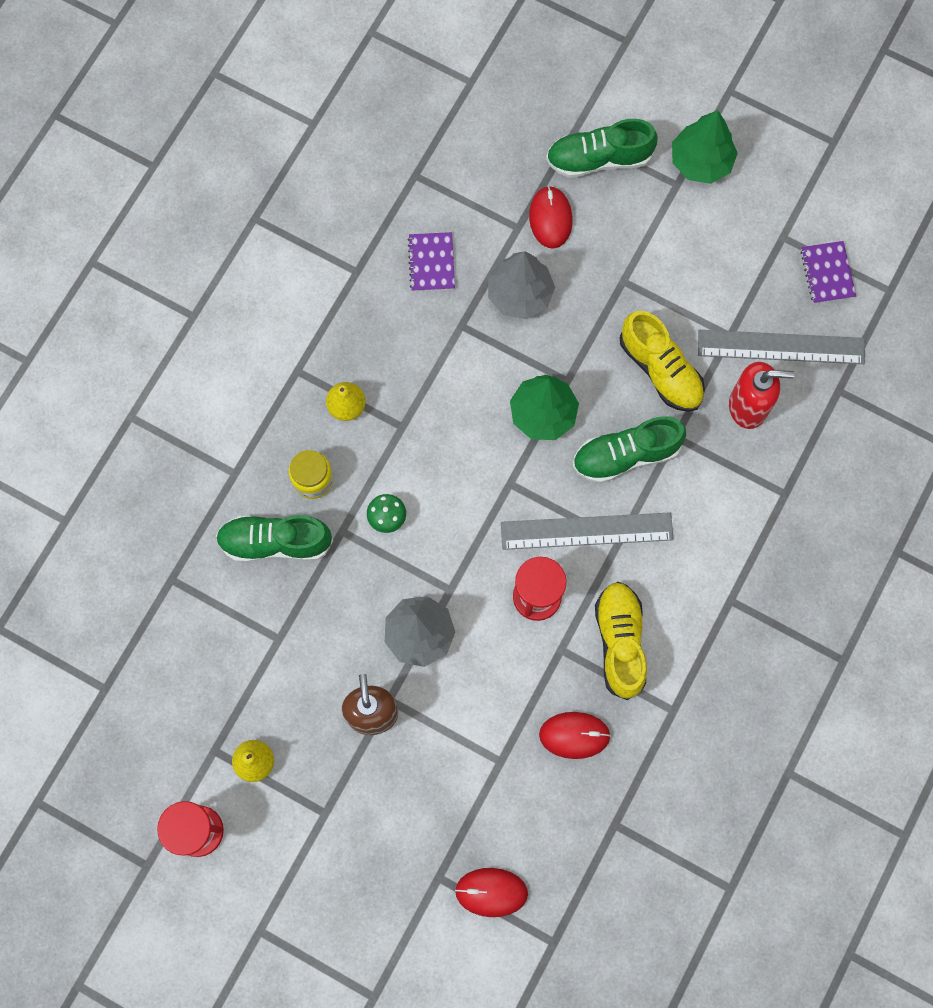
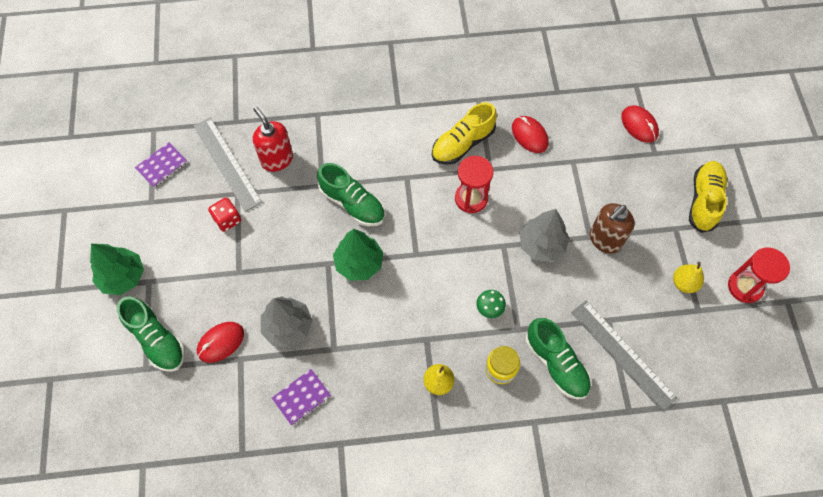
camera: 125 degrees left, 10 degrees down
(586, 531) = (413, 196): grey ruler -> grey ruler (622, 354)
(660, 369) = (285, 217): yellow shoe -> yellow shoe (703, 201)
(700, 305) = (227, 220): none -> red dice

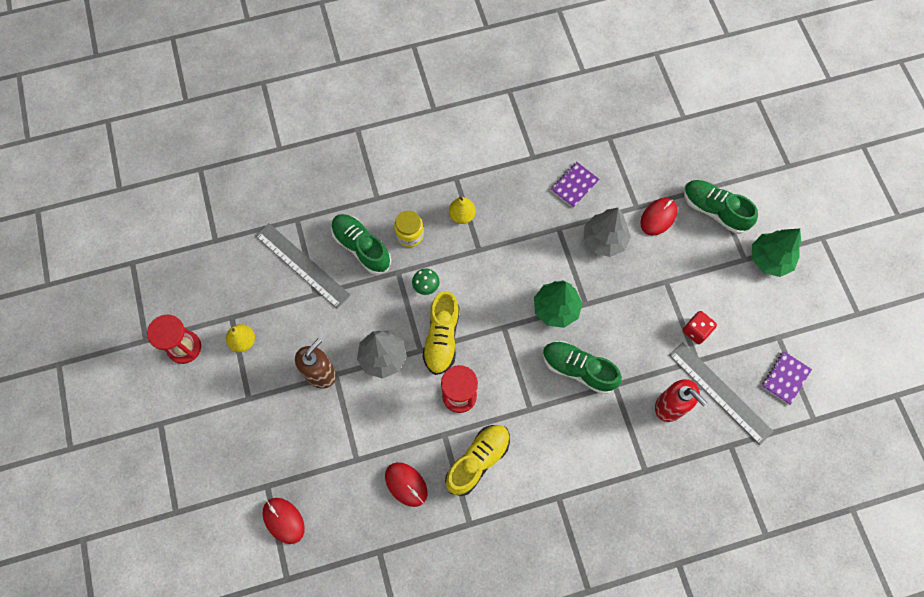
camera: 170 degrees right, 5 degrees up
(703, 201) = (217, 435): yellow shoe -> yellow shoe (442, 338)

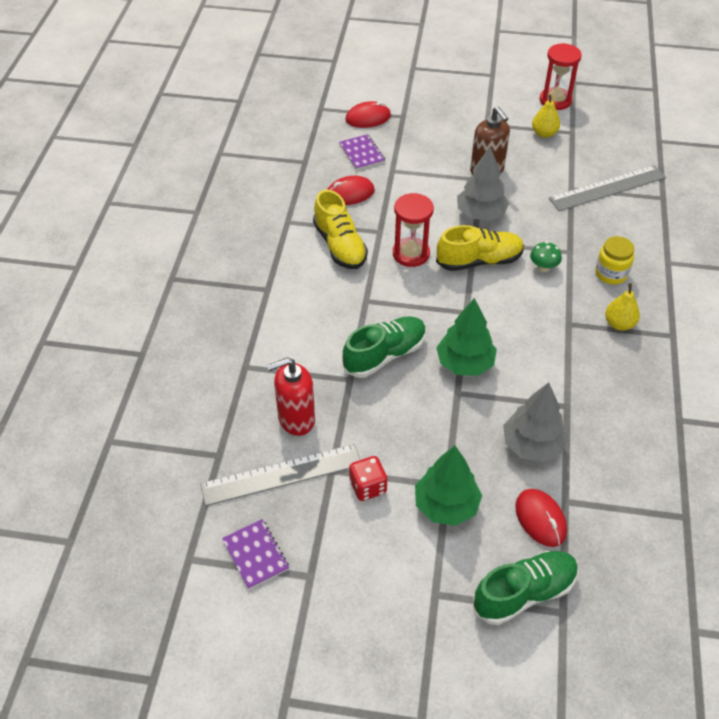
camera: 115 degrees right, 20 degrees down
(361, 247) = (610, 233): green shoe -> none
(442, 338) = (479, 261): yellow shoe -> yellow shoe turned 135 degrees clockwise
(574, 185) = (622, 446): purple notebook -> purple notebook (362, 153)
(770, 259) = (420, 626): green tree -> green tree (446, 505)

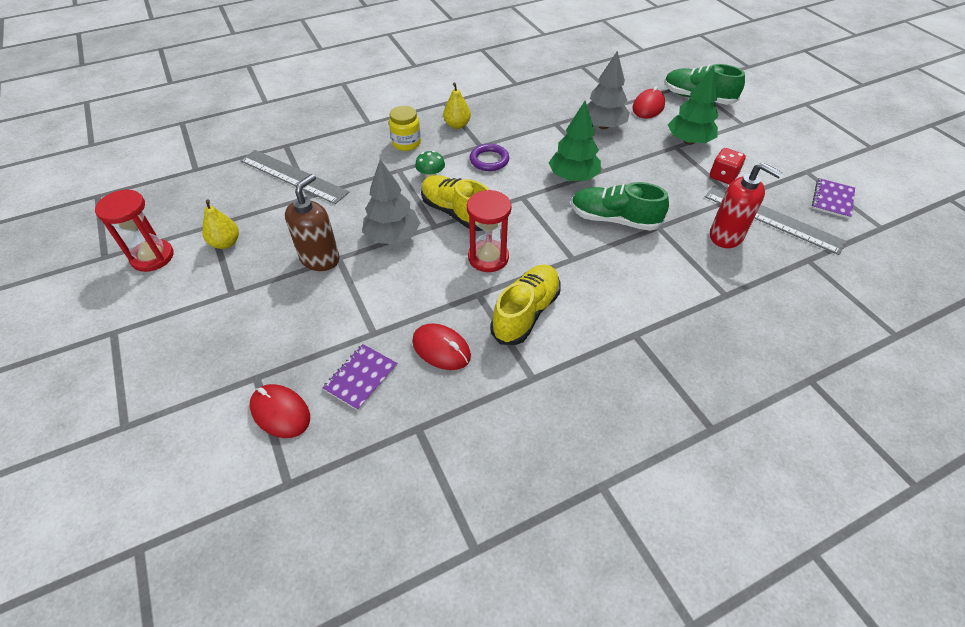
camera: 125 degrees left, 0 degrees up
(539, 318) = (489, 160): none -> purple ring

